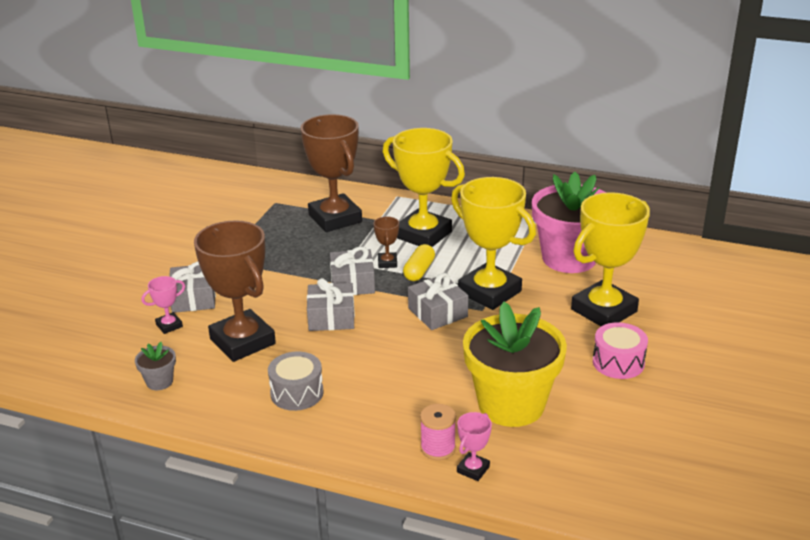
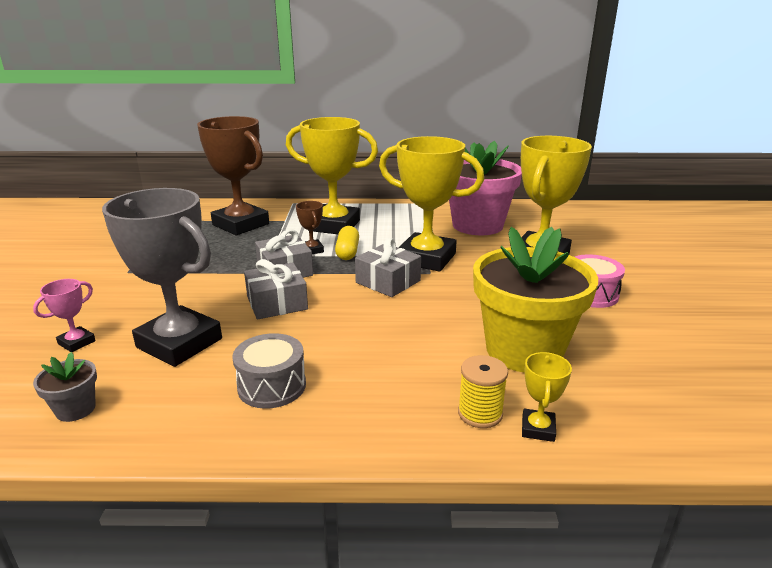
camera: 20 degrees left, 5 degrees down
(193, 298) = (103, 310): grey gift -> none
(242, 341) = (179, 343): brown trophy -> grey trophy
(438, 448) = (480, 413): pink spool -> yellow spool
(473, 469) = (538, 429): pink trophy -> yellow trophy

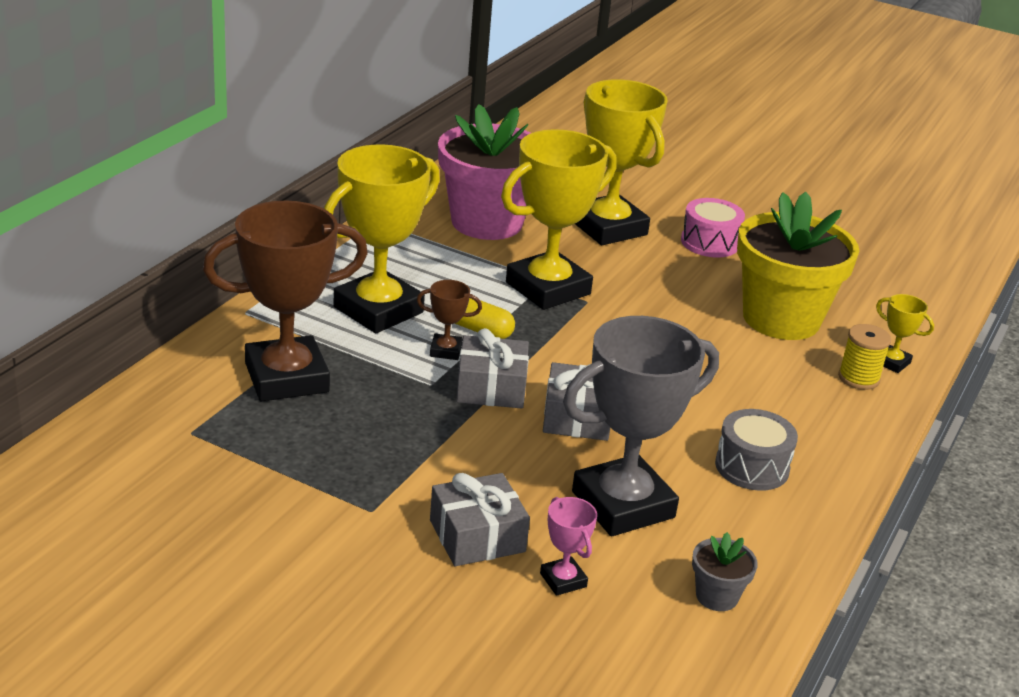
camera: 65 degrees left, 5 degrees up
(388, 281) = (586, 332): grey gift -> grey gift (477, 536)

